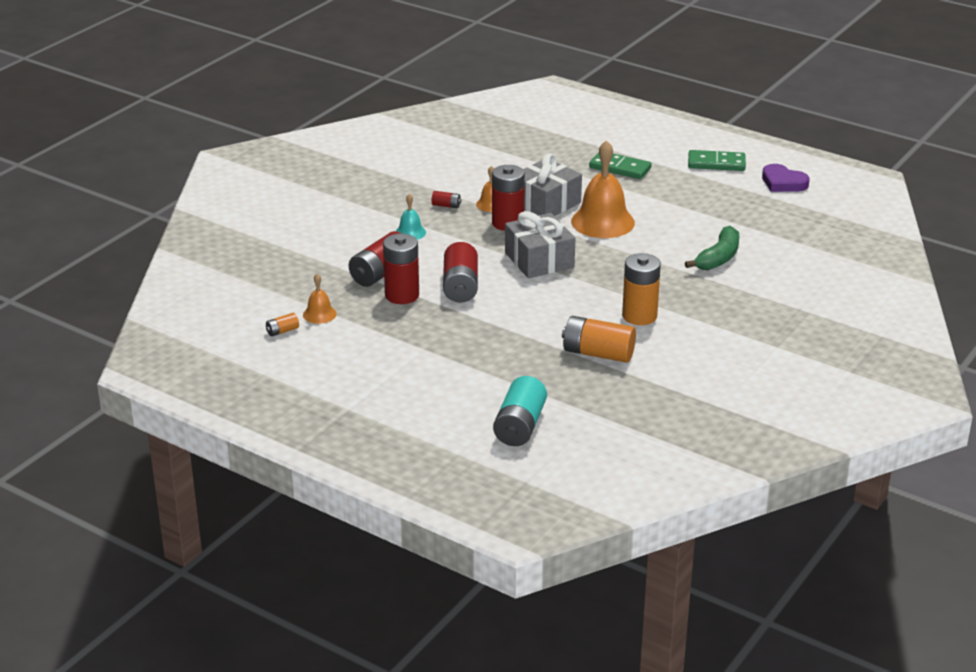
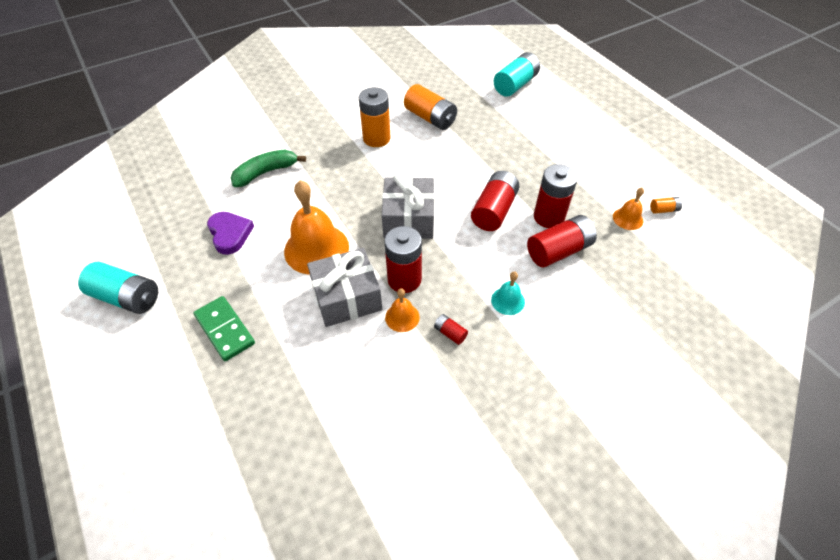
camera: 155 degrees left, 20 degrees up
(716, 163) = (127, 297): green domino -> turquoise battery
(783, 182) = (107, 243): purple heart -> purple heart (230, 234)

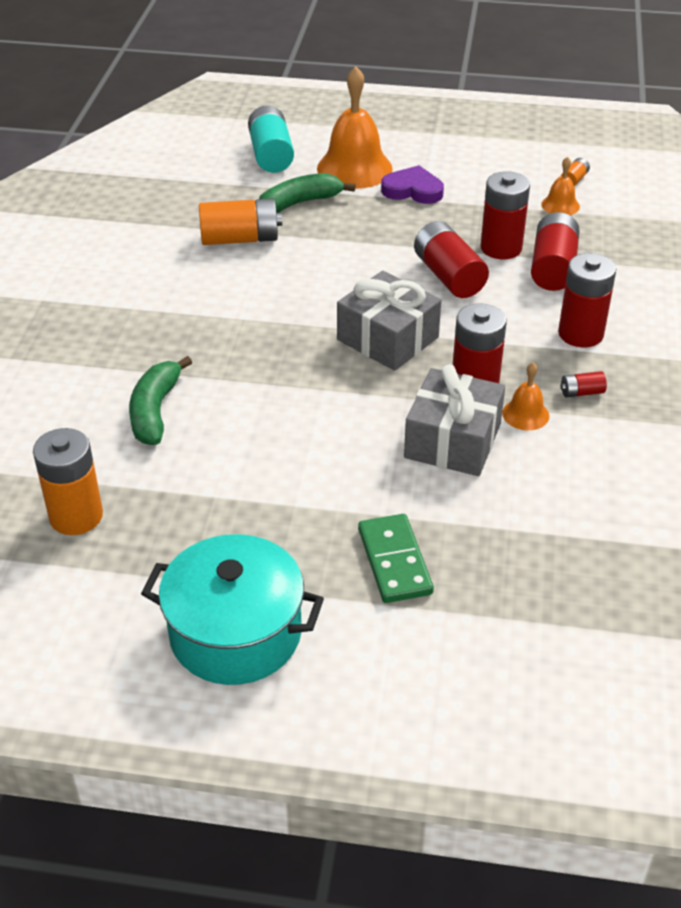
camera: 50 degrees left, 10 degrees down
(127, 297) = (235, 633): turquoise battery -> turquoise pot
(225, 330) = (394, 561): green domino -> green domino turned 75 degrees clockwise
(230, 234) = (232, 491): purple heart -> purple heart (413, 190)
(316, 248) = (348, 429): orange bell -> orange bell (354, 168)
(376, 138) = (219, 294): orange battery -> orange battery (76, 516)
(487, 119) = (300, 203): none -> green banana
(508, 301) = (580, 334): turquoise bell -> red battery

